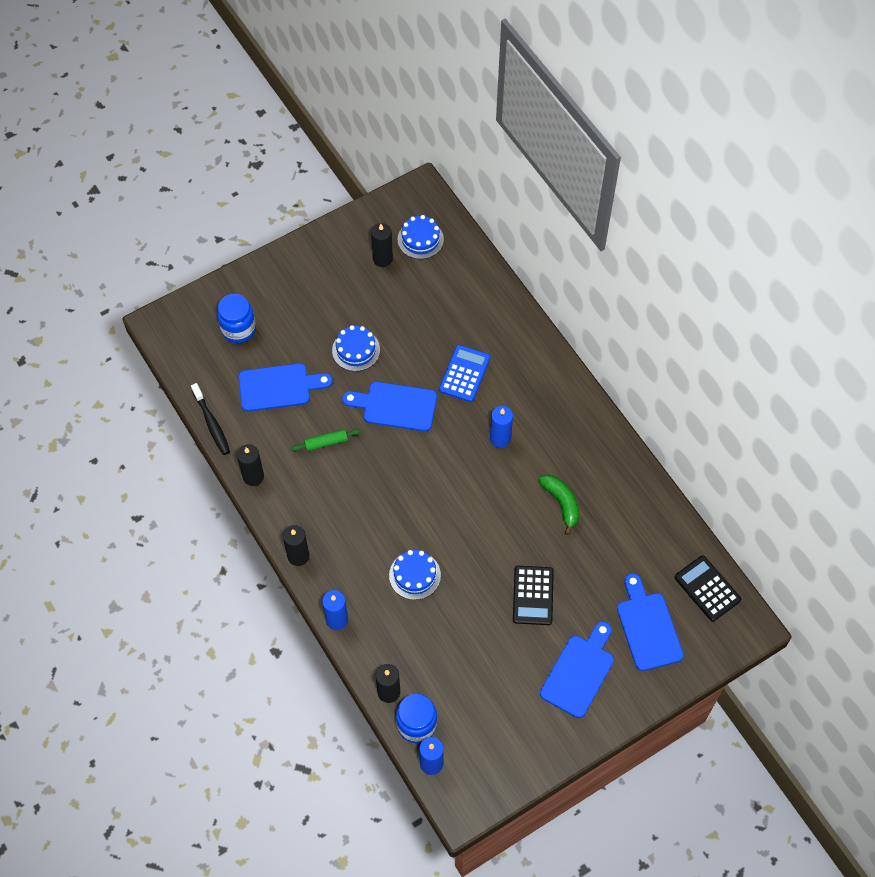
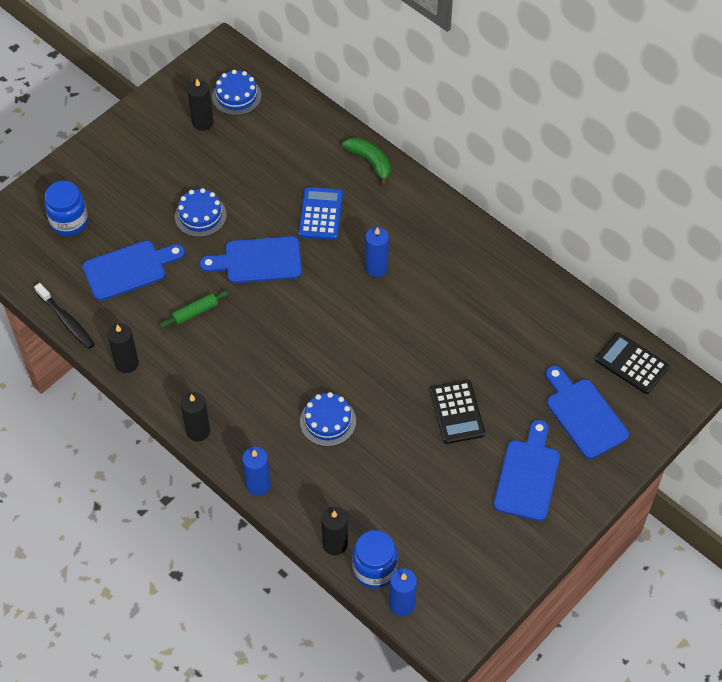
camera: 15 degrees left, 5 degrees down
(561, 503) = (458, 316): green banana -> green banana (370, 162)

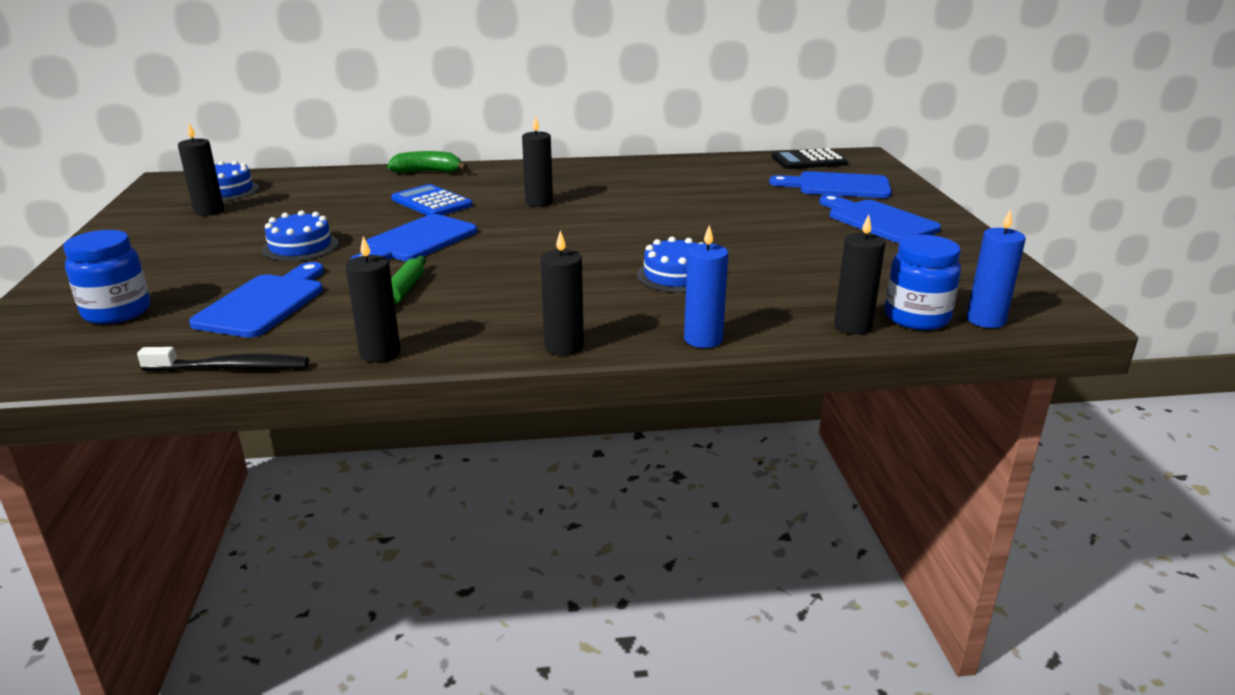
camera: 50 degrees left, 30 degrees down
(376, 268) = (539, 202): blue candle -> black candle
(457, 412) = (760, 223): black calculator -> none

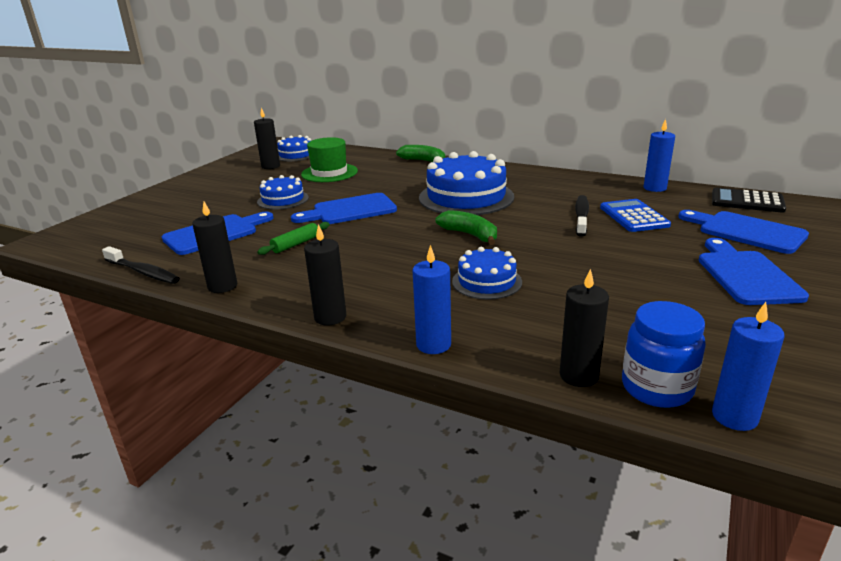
camera: 35 degrees right, 0 degrees up
(117, 312) = (146, 221): blue jar -> none
(317, 205) = (329, 173): none -> green hat
(431, 202) = (396, 184): blue calculator -> blue calculator (633, 216)
(539, 202) = (466, 197): black candle -> blue cake
(598, 238) = (470, 235): none -> green banana
(684, 199) = (581, 216): none -> black toothbrush
(717, 162) = (654, 188): none -> blue candle

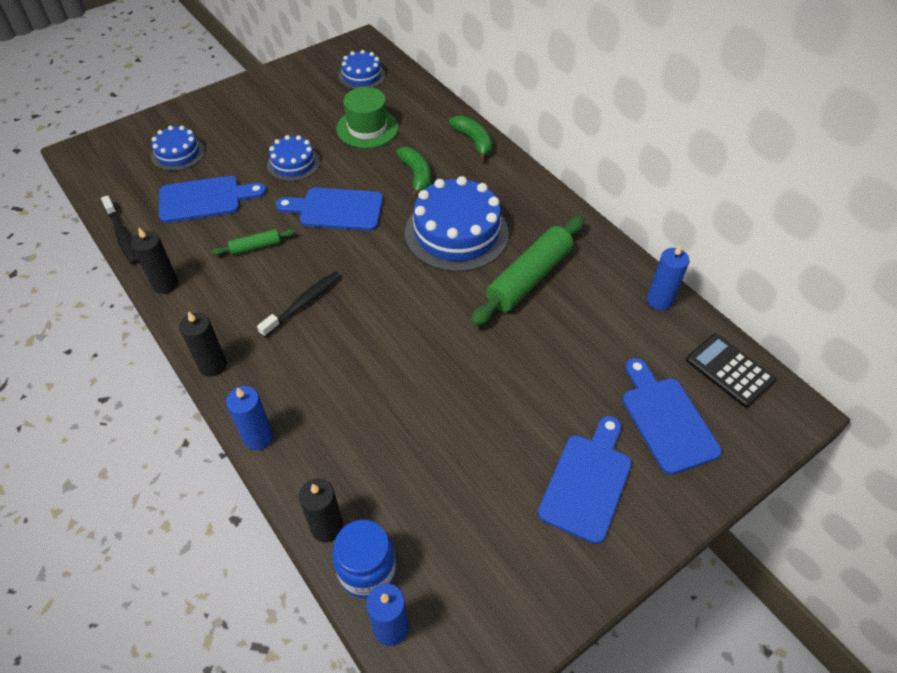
camera: 25 degrees right, 25 degrees up
(270, 166) = (323, 91): black candle -> none
(470, 235) = (406, 300): green banana -> green banana (416, 176)
(487, 281) = (361, 378): blue cake -> blue cake (178, 153)
(551, 202) = (529, 278): none -> green rolling pin
(581, 216) = (534, 317): black toothbrush -> black toothbrush (303, 303)
(633, 216) = (583, 341): blue calculator -> none

